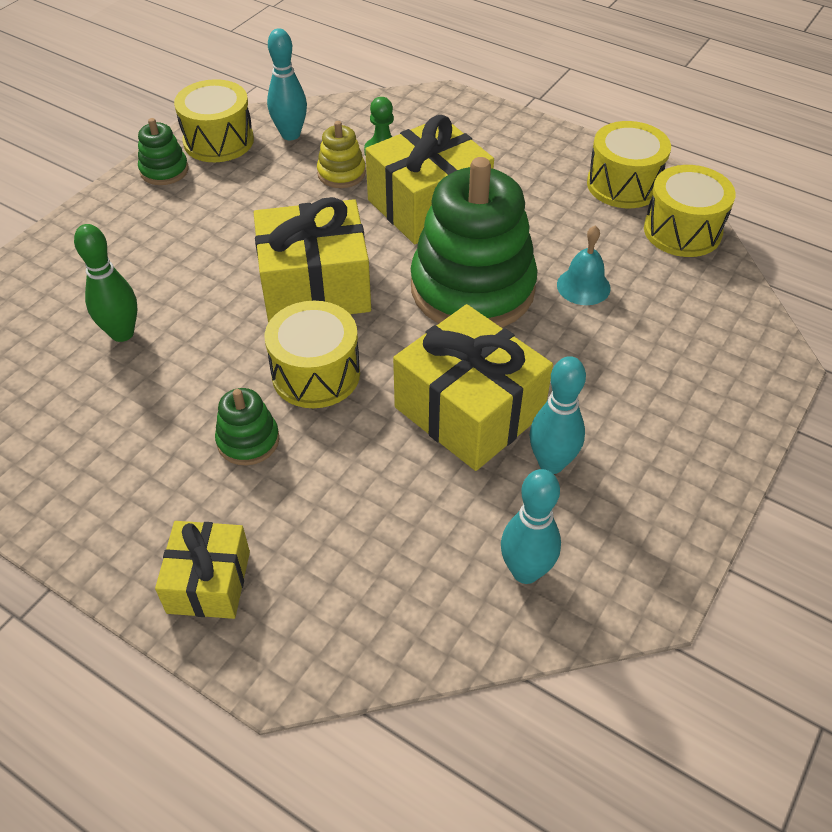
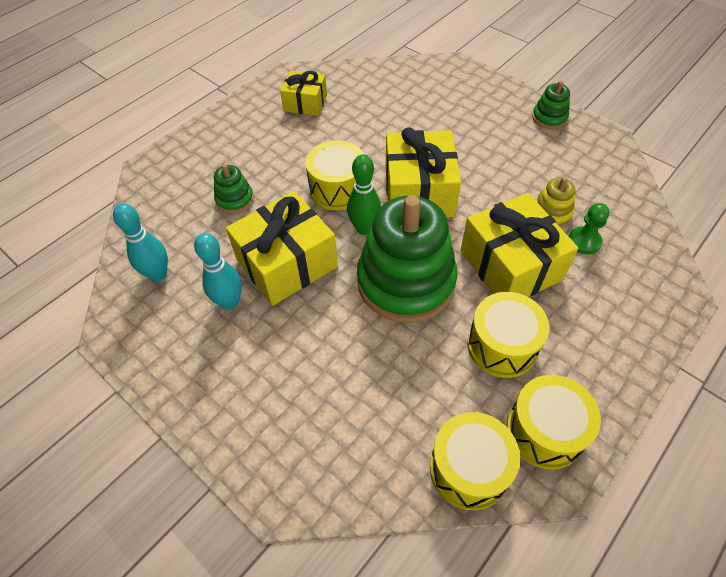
camera: 100 degrees right, 5 degrees up
(122, 333) = (388, 107): green bowling pin -> green bowling pin (364, 228)
(209, 582) = (207, 144): yellow gift -> yellow gift (305, 103)
(218, 141) = (589, 144): yellow drum -> yellow drum (502, 346)
(248, 441) = (293, 158): green stacking toy -> green stacking toy (234, 199)
(290, 134) = (602, 184): turquoise bowling pin -> none
(583, 286) = (399, 360): turquoise bell -> none

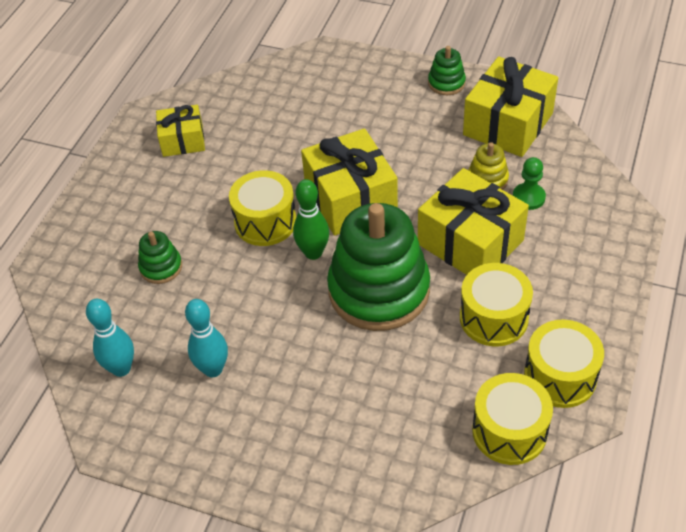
camera: 20 degrees left, 5 degrees down
(287, 263) = (251, 313): yellow gift -> yellow gift (508, 124)

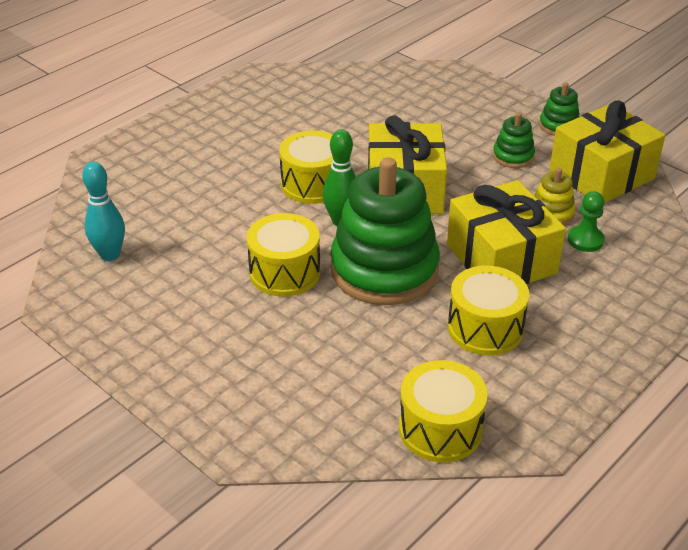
camera: 20 degrees right, 10 degrees down
(161, 267) = (196, 190): green stacking toy -> green stacking toy (513, 156)
(183, 141) = (279, 103): yellow gift -> none
(213, 369) = (189, 282): turquoise bowling pin -> none
(560, 376) = (523, 400): yellow drum -> yellow drum (284, 272)

